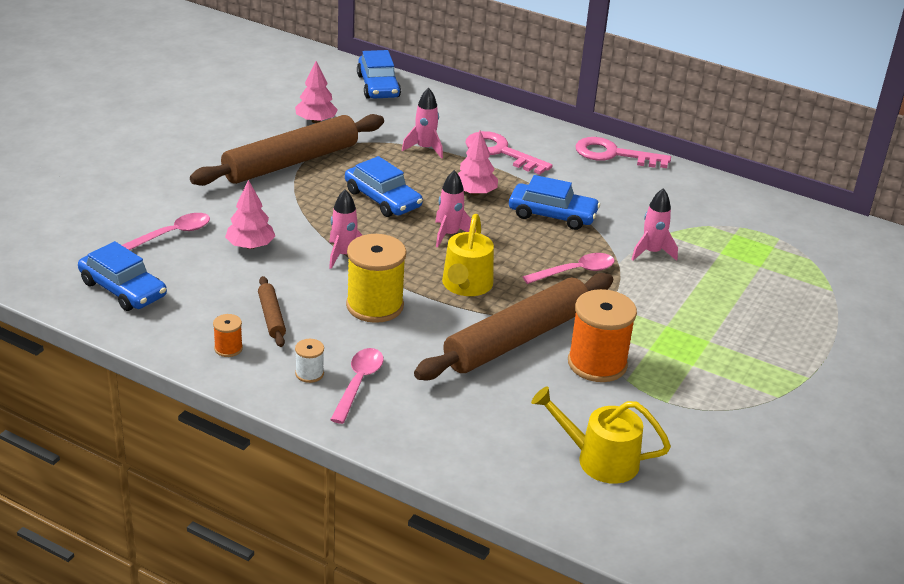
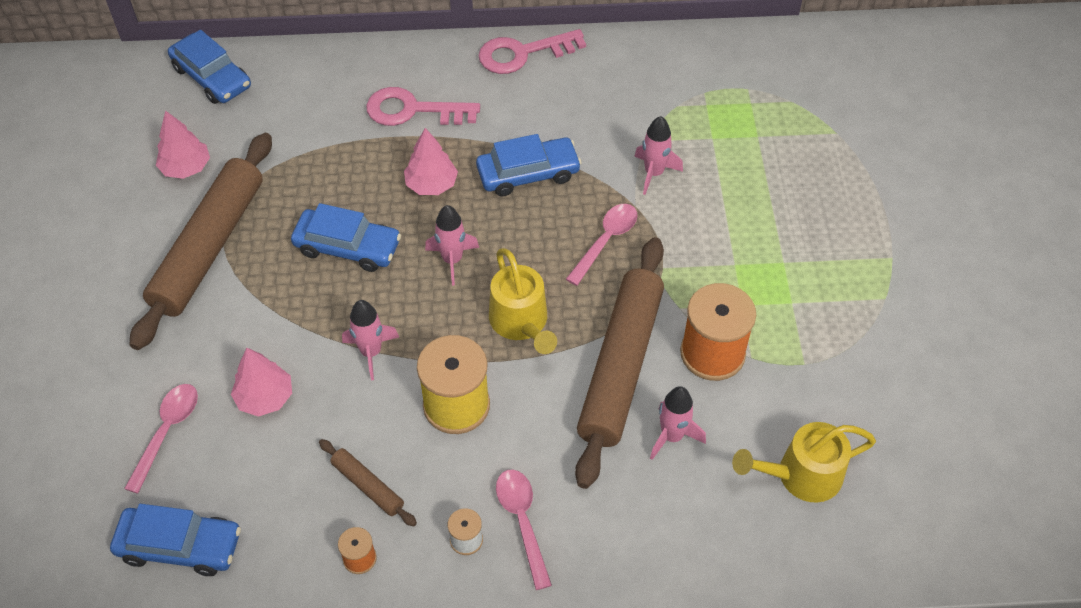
camera: 30 degrees left, 20 degrees up
(425, 149) = (333, 147): pink rocket -> pink rocket (672, 436)

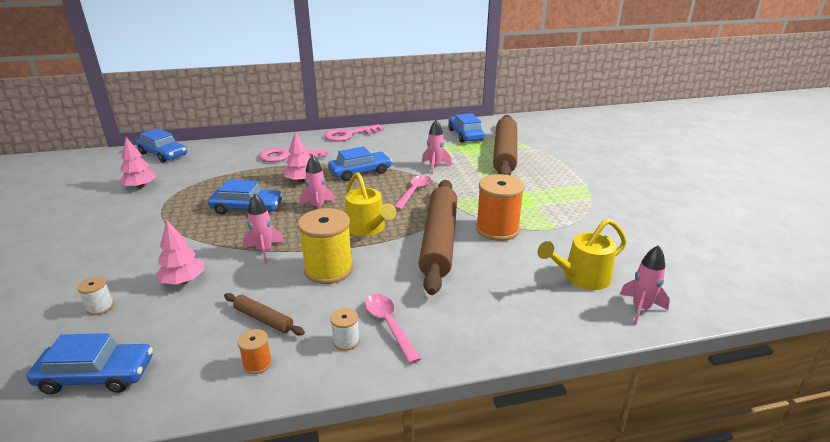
camera: 10 degrees left, 25 degrees down
(167, 432) = (100, 307): pink spoon -> white spool
(209, 247) = (150, 216): brown rolling pin -> brown rolling pin (504, 153)
(672, 436) = (485, 268): pink rocket -> pink rocket (640, 308)
(729, 80) = (465, 135): none -> blue car

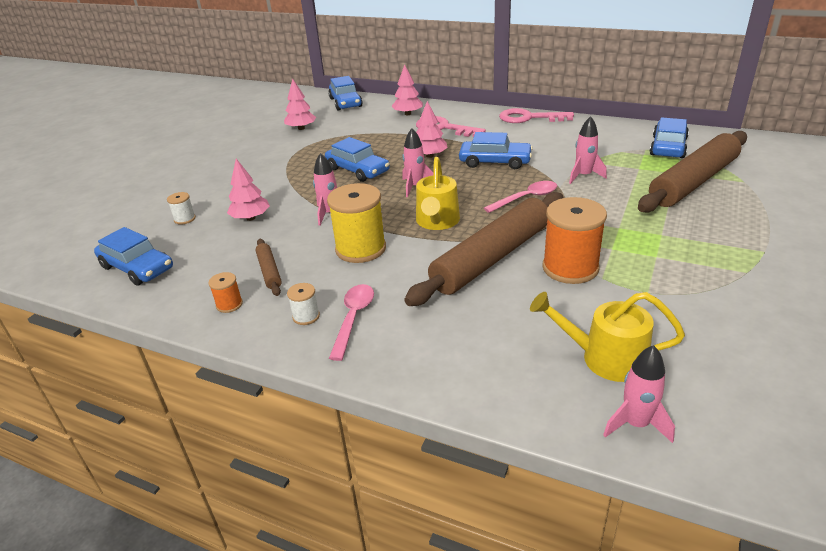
camera: 40 degrees right, 5 degrees up
(240, 152) = (408, 114): none -> pink tree

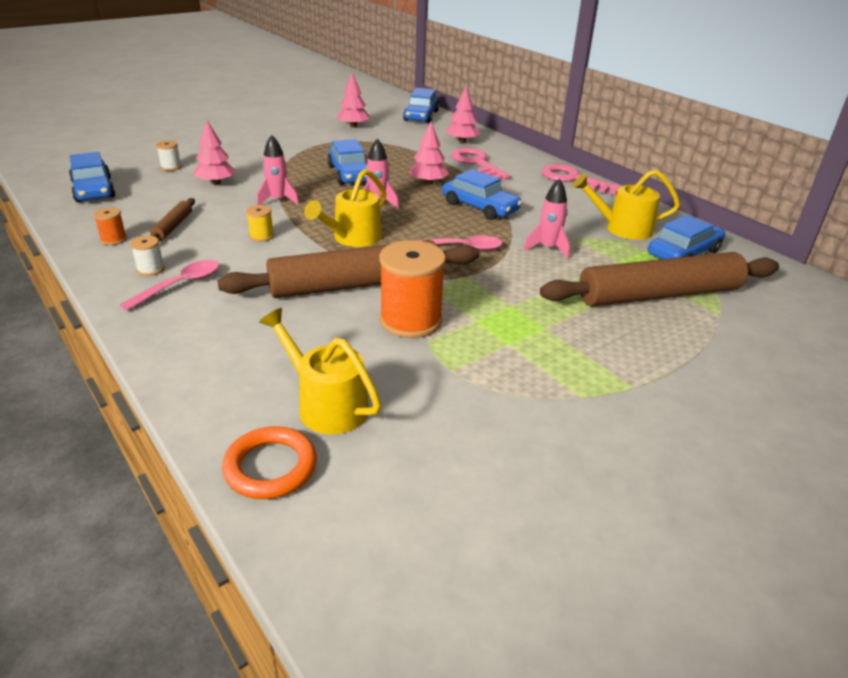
camera: 25 degrees right, 0 degrees up
(360, 249) = (261, 236): yellow spool -> yellow spool, size x0.46
(609, 143) = (622, 228): none -> yellow watering can
(635, 424) = (270, 467): pink rocket -> orange ring

